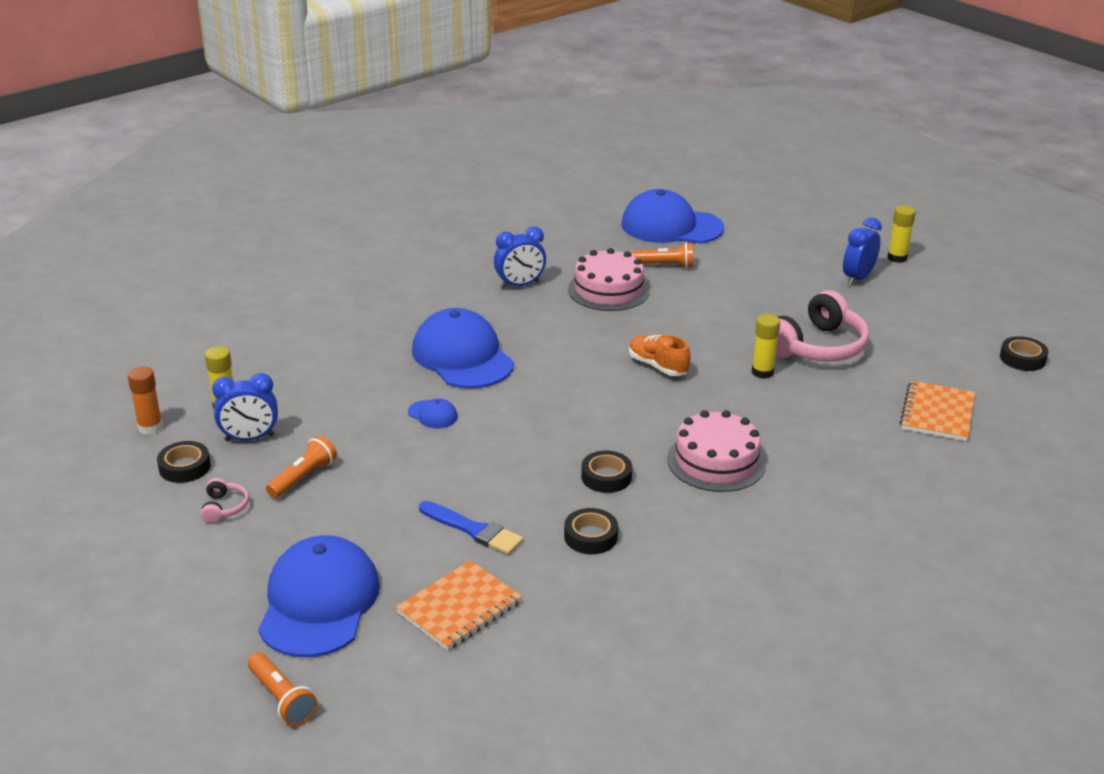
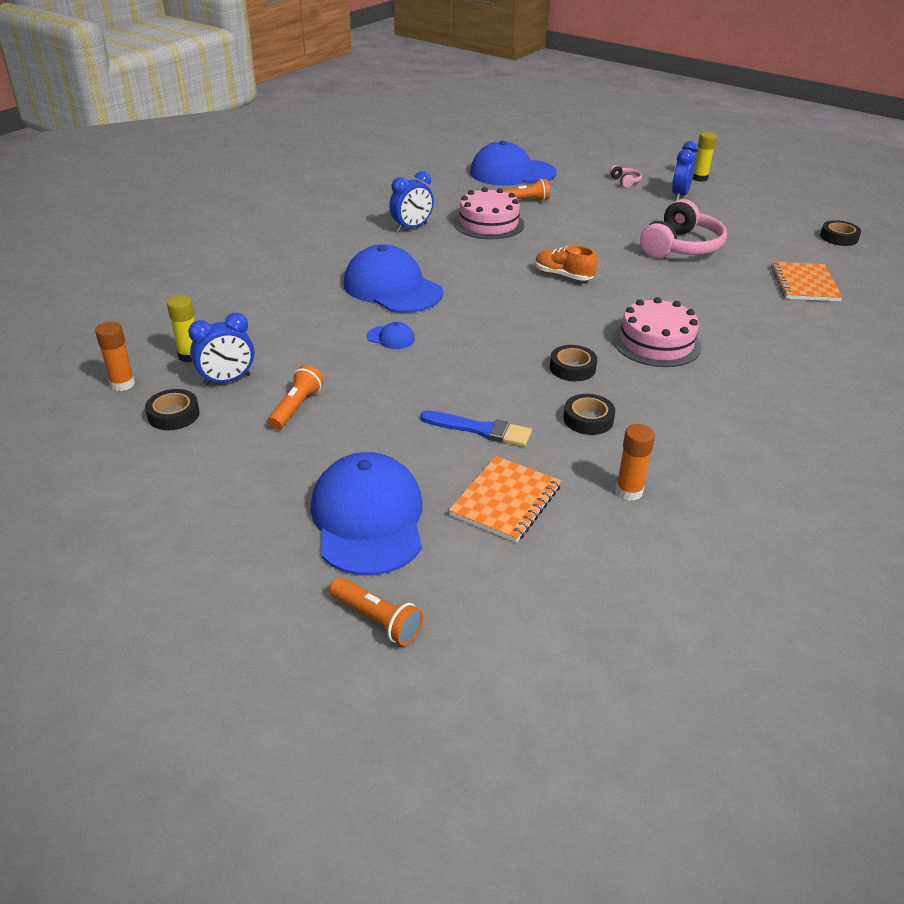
camera: 15 degrees left, 5 degrees up
(224, 507) = (231, 446): pink headphones -> pink headphones (625, 181)
(589, 619) = (629, 491): none -> orange glue stick
(762, 372) = (650, 270): yellow glue stick -> none

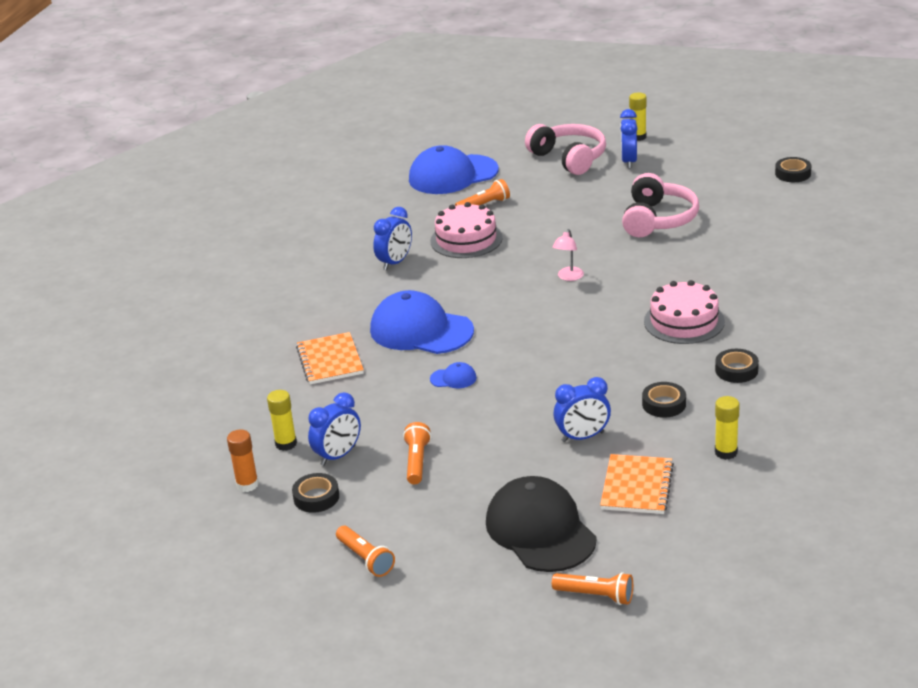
camera: 15 degrees left, 5 degrees down
(167, 494) = (365, 559): none -> orange flashlight
(368, 519) = (540, 530): blue cap -> black cap
(480, 430) = (583, 437): blue brush -> blue clock
(563, 276) = (568, 277): orange shoe -> pink lamp
(572, 368) = (626, 363): black tape -> black tape (736, 370)
(625, 181) = (569, 158): pink headphones -> pink headphones, size x2.32
(629, 491) = (726, 452): orange glue stick -> yellow glue stick
(804, 284) = (782, 231): orange notebook -> orange notebook (330, 360)

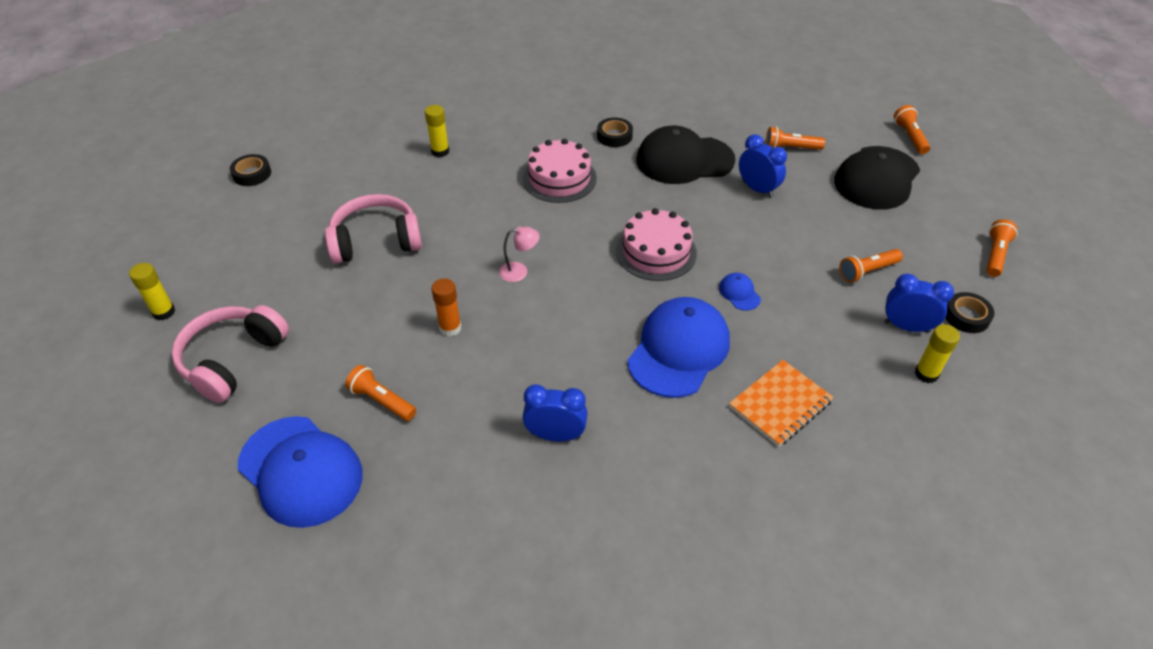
camera: 120 degrees left, 15 degrees up
(247, 485) = (1000, 374): orange glue stick -> orange glue stick (450, 328)
(421, 330) = (678, 350): blue cap -> blue cap turned 150 degrees counterclockwise
(466, 239) = (473, 386): pink cake -> pink cake (656, 252)
(629, 161) = (236, 301): blue clock -> none
(637, 486) = (790, 148): orange notebook -> orange flashlight
(664, 404) = (684, 160): black tape -> black cap
(726, 452) = (719, 119): yellow glue stick -> yellow glue stick (440, 151)

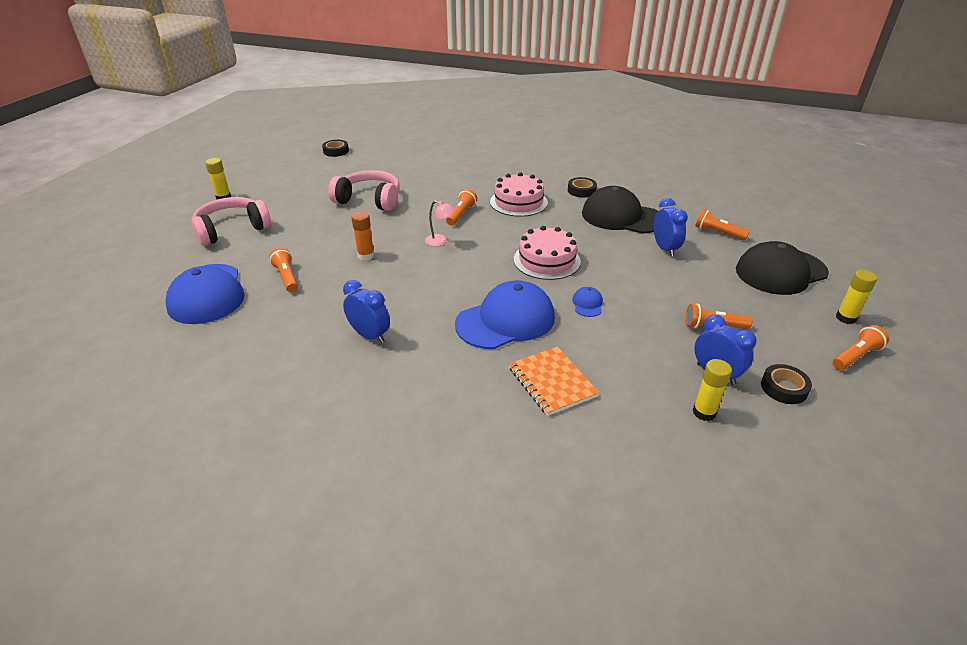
camera: 30 degrees right, 10 degrees down
(440, 151) = (454, 169): yellow glue stick -> yellow glue stick (846, 318)
(780, 404) = (552, 382): orange notebook -> orange notebook turned 75 degrees clockwise
(910, 137) = (839, 254): orange flashlight -> orange flashlight (461, 214)

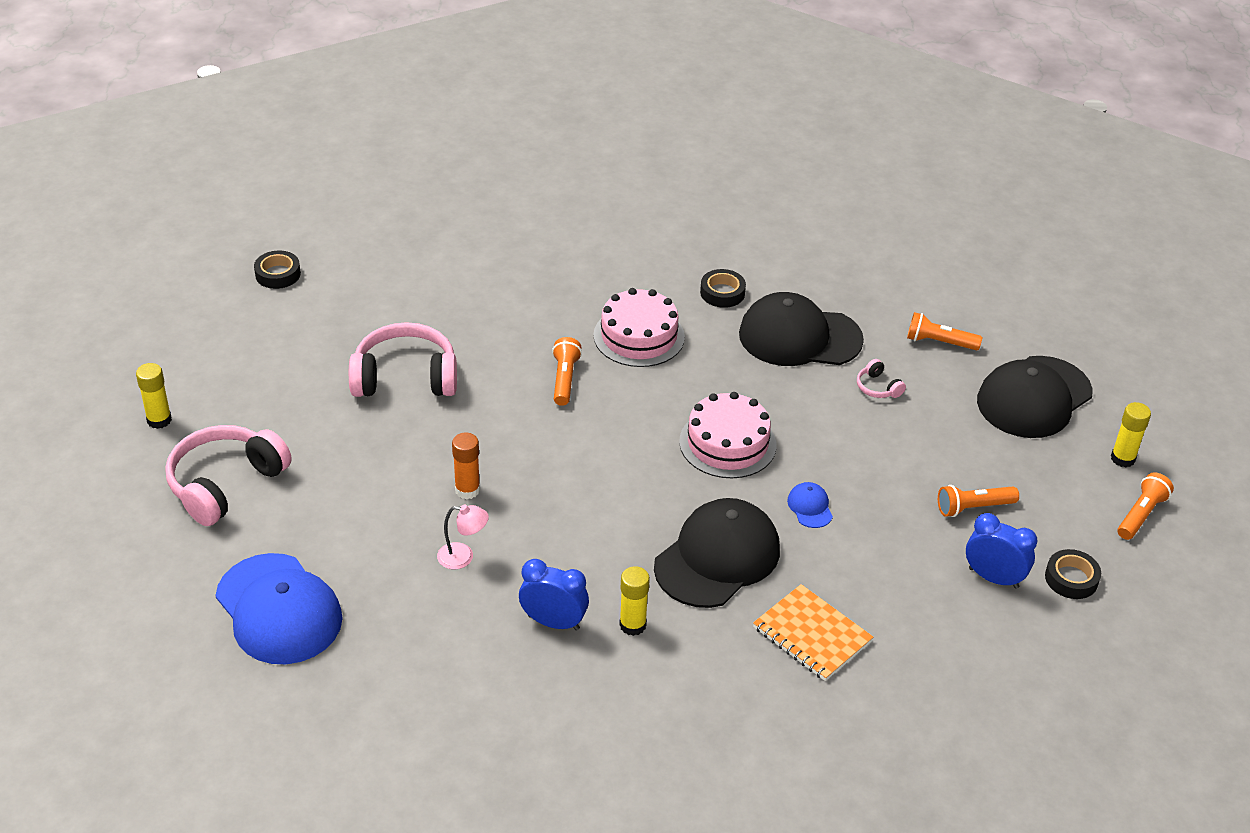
camera: 20 degrees left, 5 degrees up
(287, 277) = (376, 554): orange flashlight -> none
(440, 241) = (561, 440): pink lamp -> pink lamp (463, 557)
(505, 320) = (717, 558): blue cap -> black cap
(665, 249) = (877, 387): blue clock -> pink headphones
(704, 412) = (993, 633): yellow glue stick -> yellow glue stick (632, 625)

